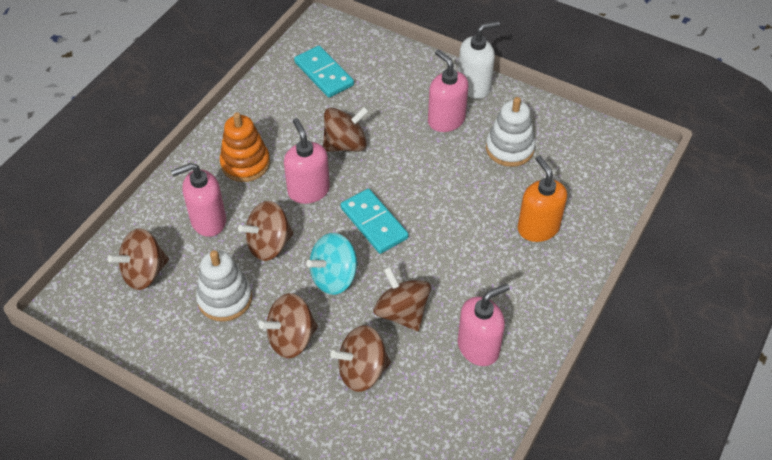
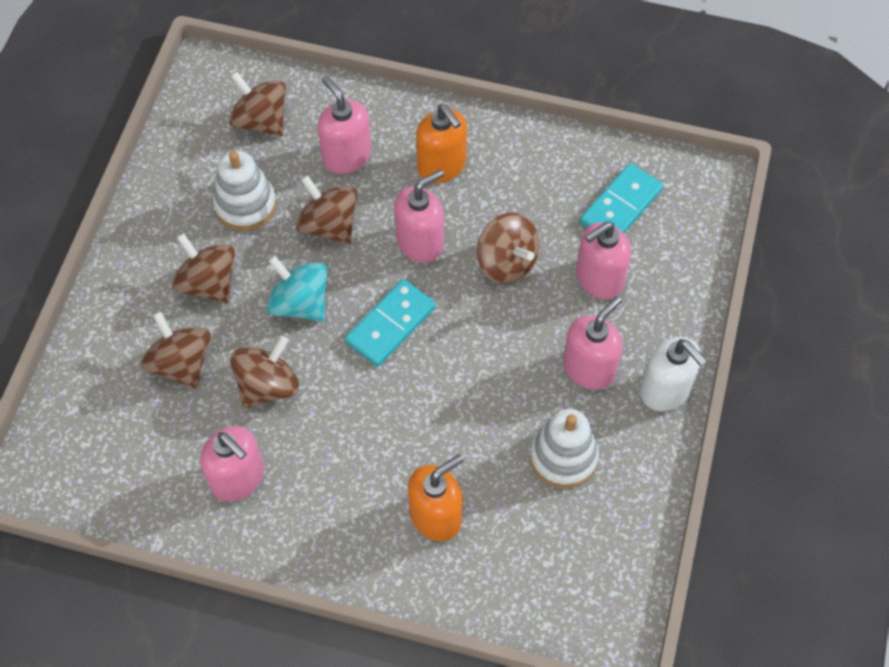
camera: 75 degrees right, 10 degrees up
(245, 163) = (442, 166): orange stacking toy -> orange soap dispenser
(378, 99) = (599, 279): none -> pink soap dispenser

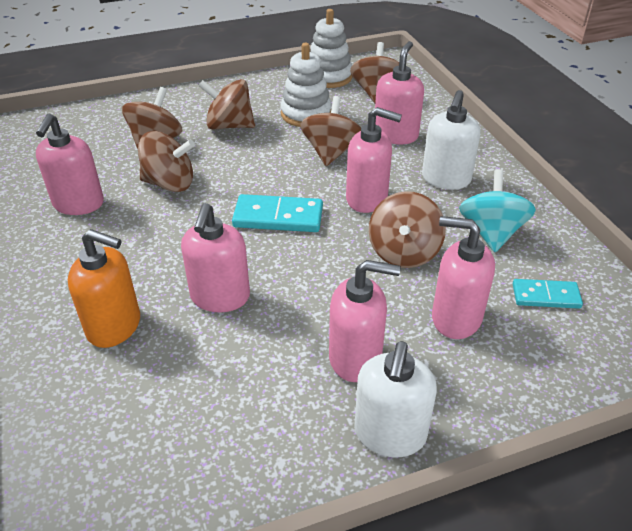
camera: 55 degrees right, 20 degrees down
(208, 283) = (229, 126): brown spinning top -> brown spinning top turned 90 degrees counterclockwise
(300, 303) = (253, 168): turquoise spinning top -> turquoise spinning top (491, 233)
(442, 166) = (445, 179): orange soap dispenser -> white soap dispenser
(458, 423) = (220, 297): none -> pink soap dispenser
(563, 457) = (242, 387): white stacking toy -> white stacking toy (329, 77)
(621, 206) = (546, 296): turquoise domino -> turquoise domino, size x0.65

